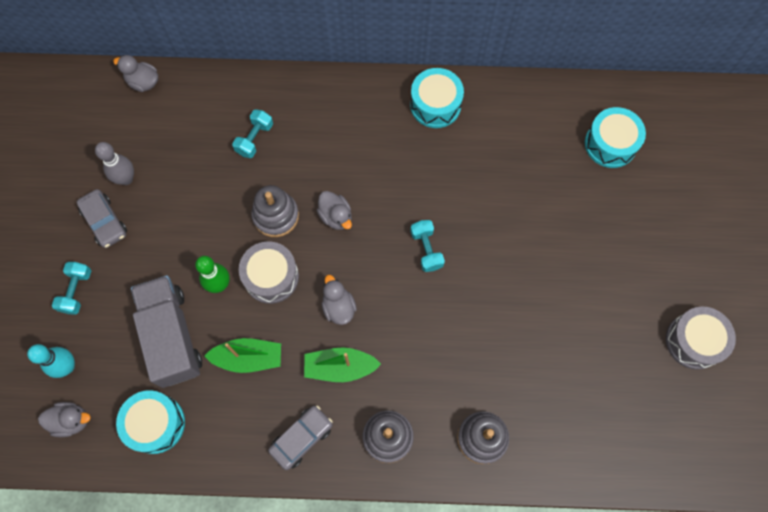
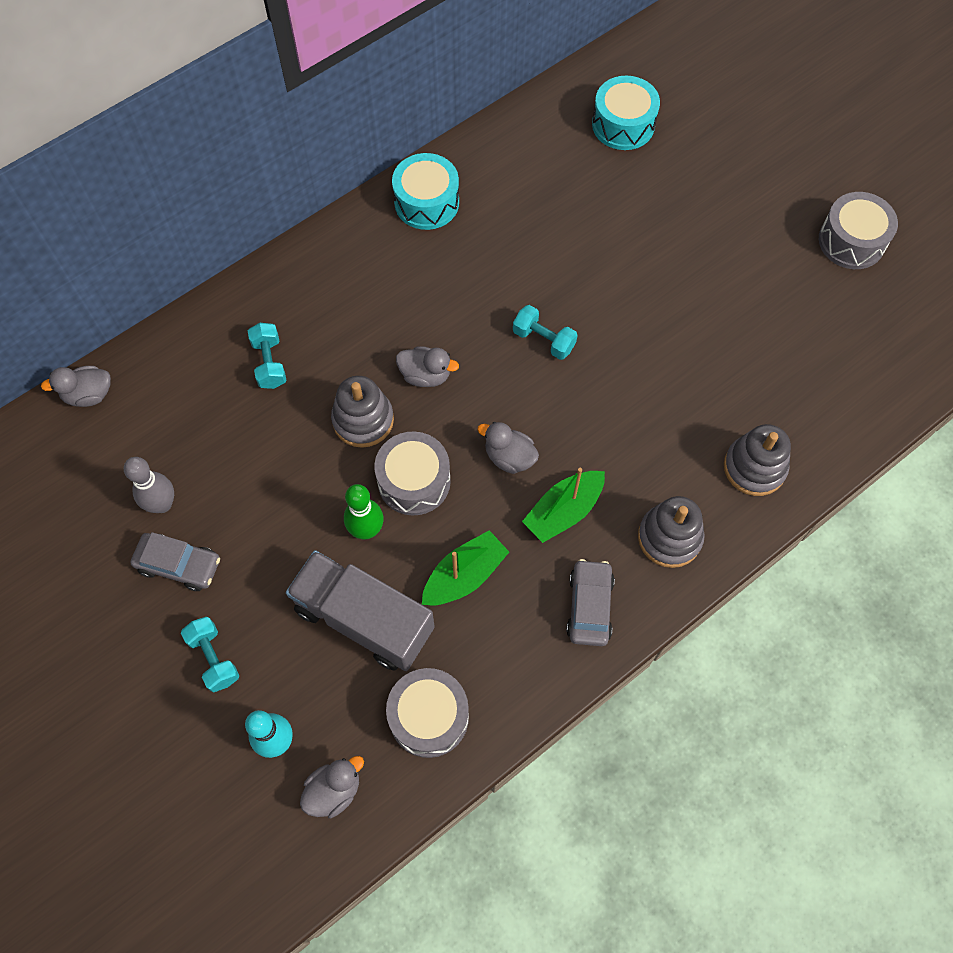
camera: 40 degrees left, 5 degrees down
(155, 424) = (429, 717): turquoise drum -> grey drum

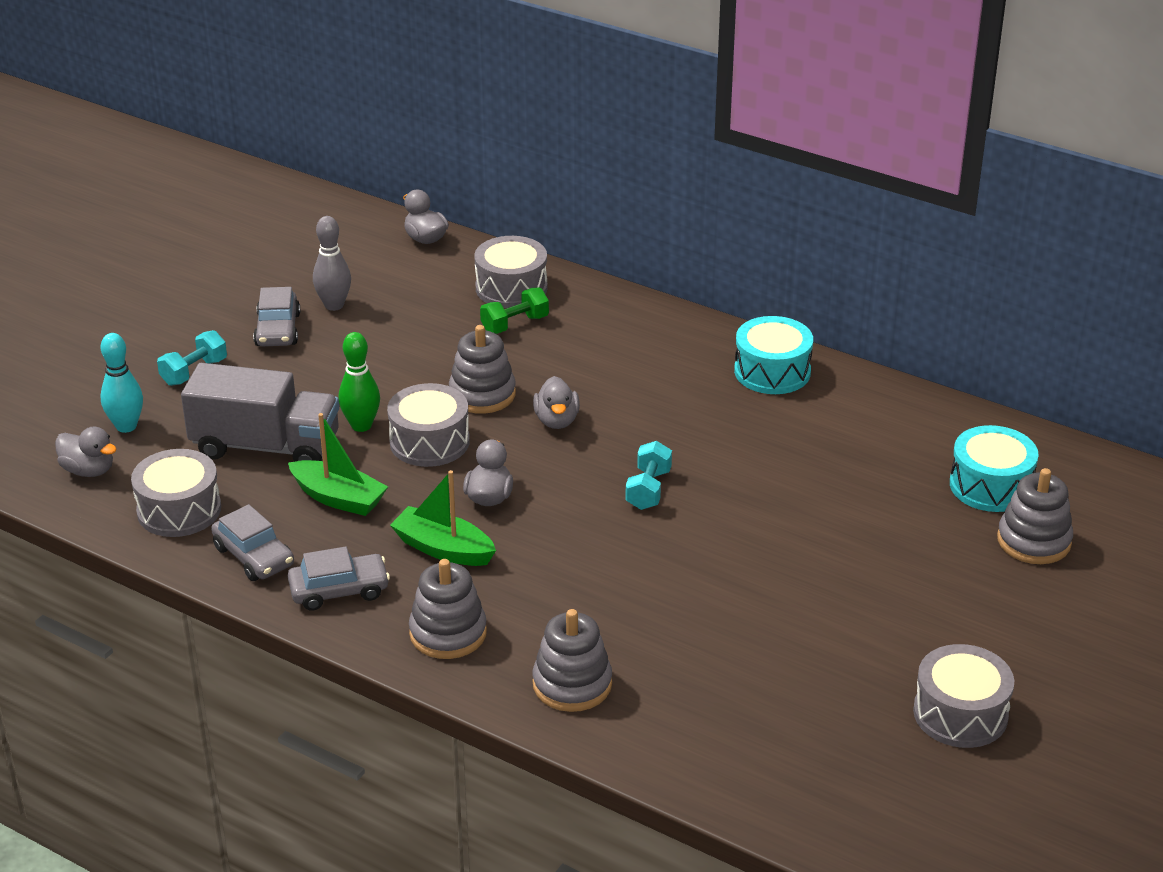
camera: 70 degrees right, 30 degrees down
(211, 348) = (511, 288): none -> grey drum
(269, 363) = (515, 324): turquoise dumbbell -> green dumbbell
(364, 619) = (266, 447): grey truck -> grey truck turned 90 degrees clockwise
(519, 665) = (254, 556): none -> grey car
(692, 126) = (1033, 541): none -> grey stacking toy

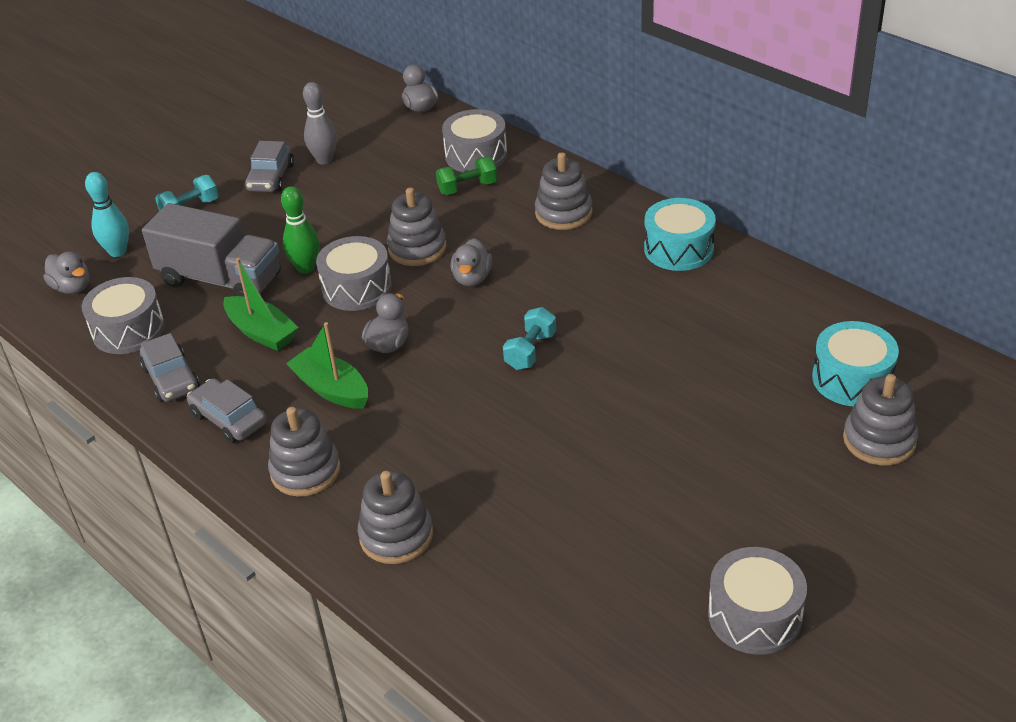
camera: 15 degrees right, 5 degrees up
(339, 590) = (229, 419): grey car -> grey car turned 135 degrees counterclockwise
(634, 344) = (563, 213): none -> grey stacking toy

